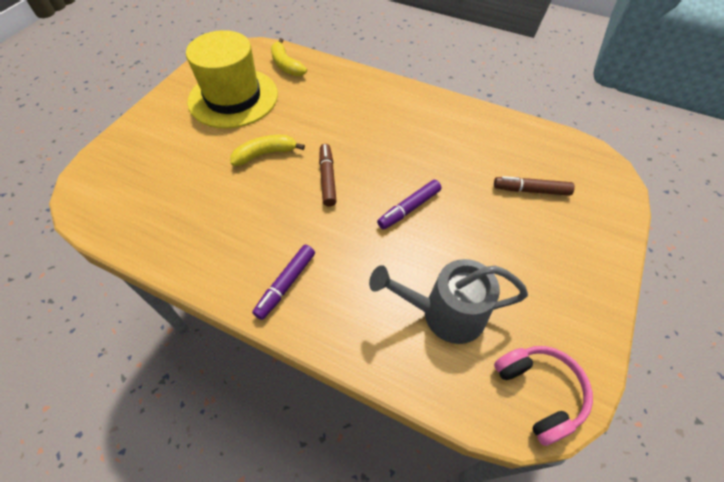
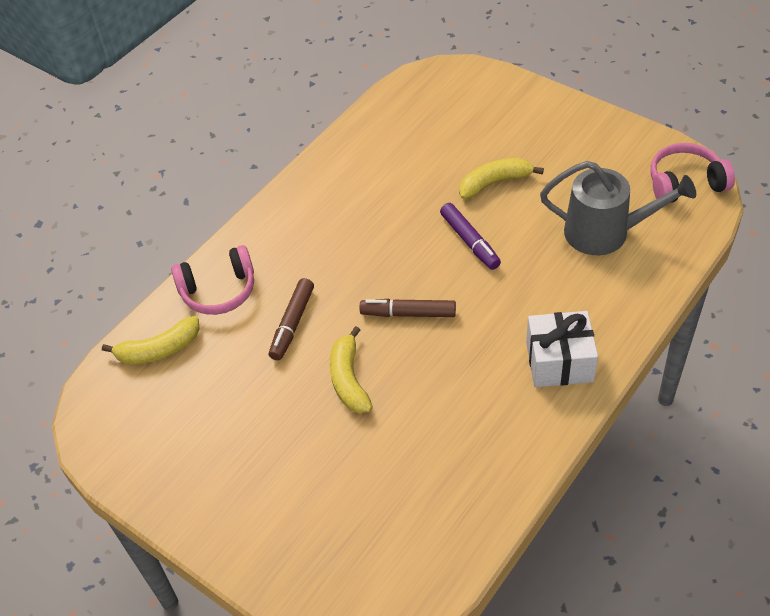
camera: 75 degrees left, 5 degrees down
(233, 98) = (216, 420): yellow hat -> none
(286, 284) = (559, 362): purple marker -> white gift
(336, 81) = (219, 291): none -> pink headphones
(444, 314) = (605, 232): grey watering can -> grey watering can turned 90 degrees counterclockwise
(482, 219) = (494, 183): none -> yellow banana
(531, 190) = (462, 137): brown marker -> brown marker (292, 323)

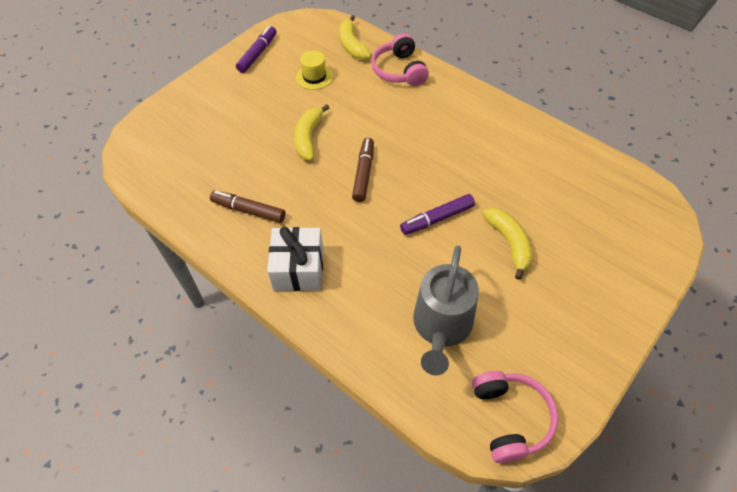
camera: 90 degrees right, 5 degrees up
(166, 473) = (257, 54): none -> purple marker
(225, 389) = (314, 77): none -> yellow hat
(292, 323) = (364, 108): brown marker -> brown marker (249, 210)
(349, 379) = (308, 138): yellow banana -> yellow banana turned 75 degrees counterclockwise

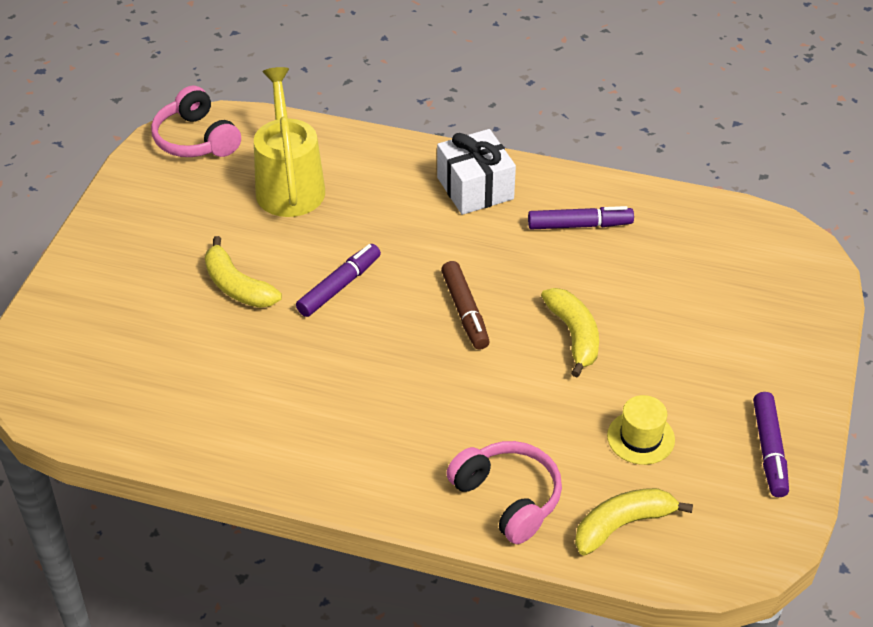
camera: 155 degrees right, 10 degrees down
(249, 210) = (579, 225): brown marker -> purple marker
(352, 45) = (622, 525): yellow banana -> yellow banana turned 75 degrees counterclockwise
(441, 327) = (289, 185): grey watering can -> yellow watering can

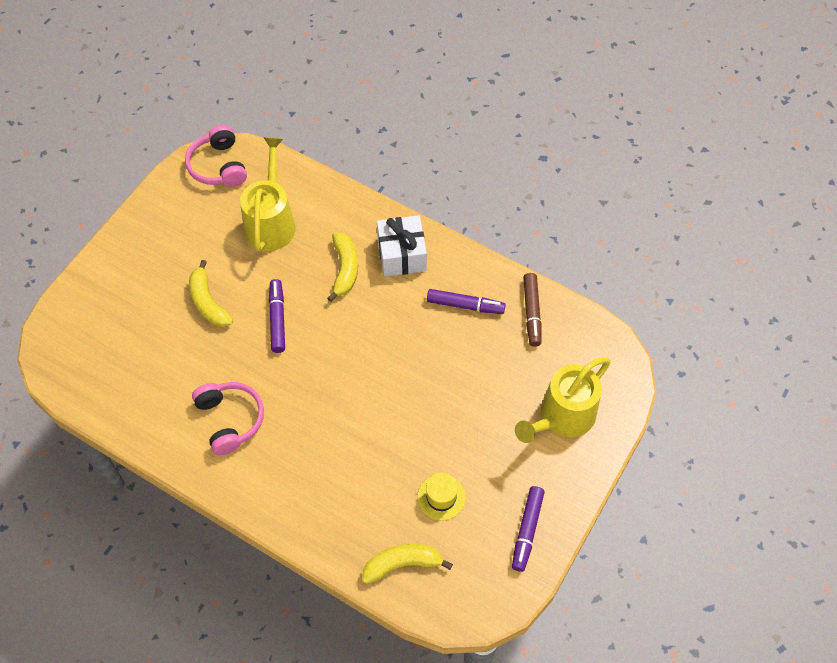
camera: 15 degrees right, 15 degrees up
(339, 286) = (277, 319): purple marker -> purple marker turned 60 degrees counterclockwise
(465, 311) = (357, 361): brown marker -> brown marker (532, 312)
(508, 498) = (333, 522): pink headphones -> pink headphones (230, 420)
(574, 335) = (426, 400): yellow banana -> yellow banana (345, 269)
(756, 318) = (562, 417): none -> yellow watering can

